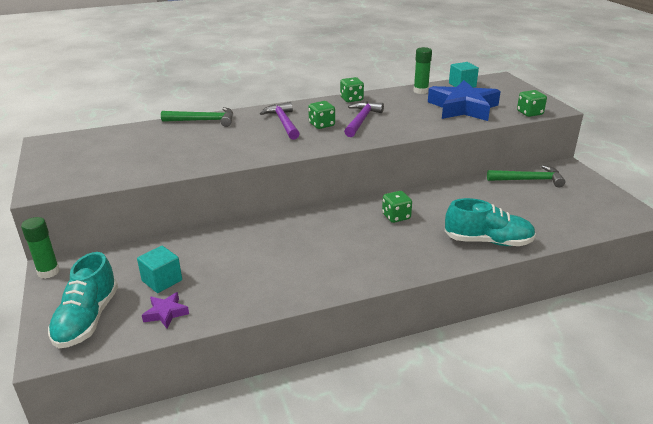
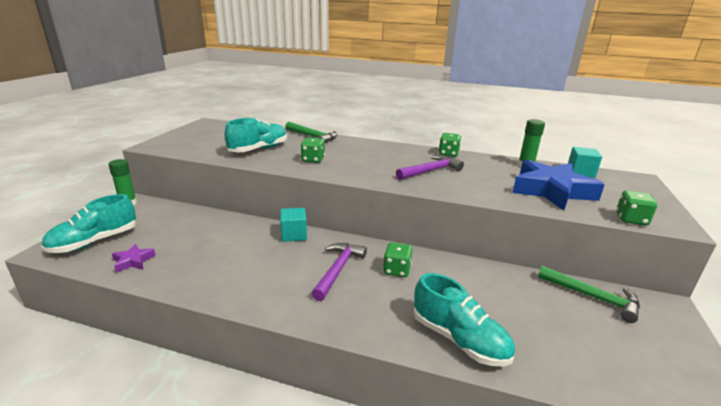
camera: 35 degrees right, 5 degrees down
(162, 280) = (167, 238): turquoise cube -> turquoise cube (294, 235)
(174, 152) = (259, 149): none -> turquoise shoe
(283, 123) = (364, 154): purple hammer -> purple hammer (338, 270)
(321, 125) = (391, 164): green dice -> green dice (313, 160)

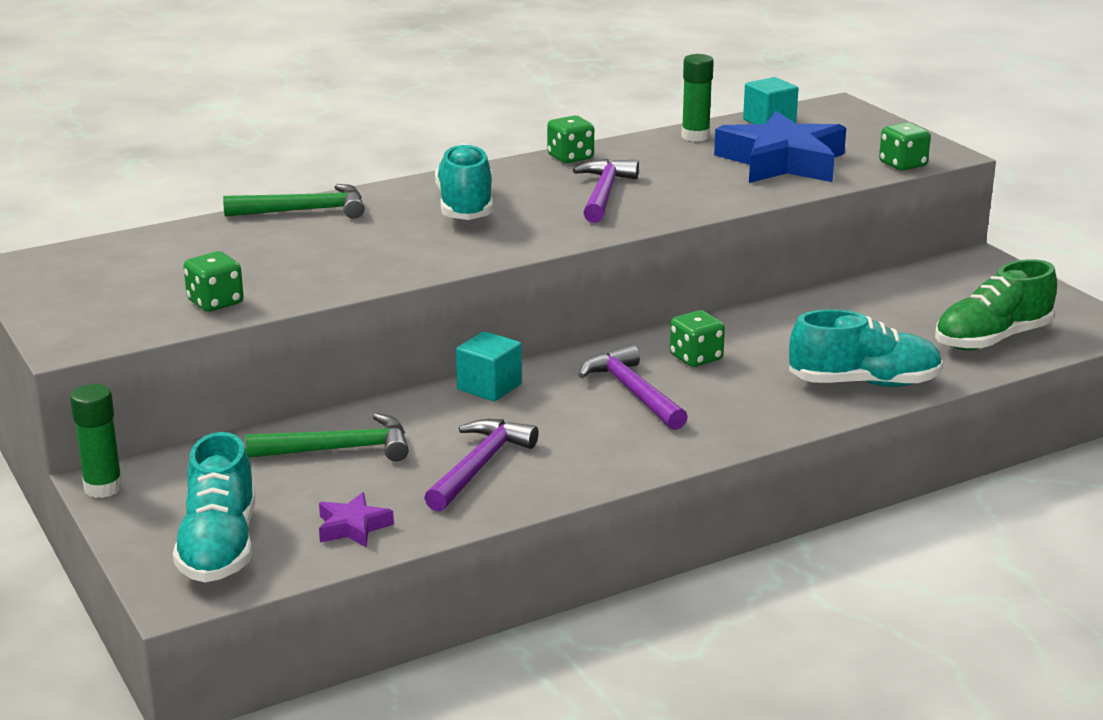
camera: 45 degrees left, 0 degrees up
(218, 265) = (479, 466): none -> purple hammer
(259, 149) = (281, 267): turquoise shoe -> turquoise shoe (465, 206)
(313, 160) = (412, 246): green dice -> green dice (215, 302)
(592, 297) = (913, 284): green hammer -> green hammer (338, 449)
(599, 365) = (992, 339): none -> green shoe

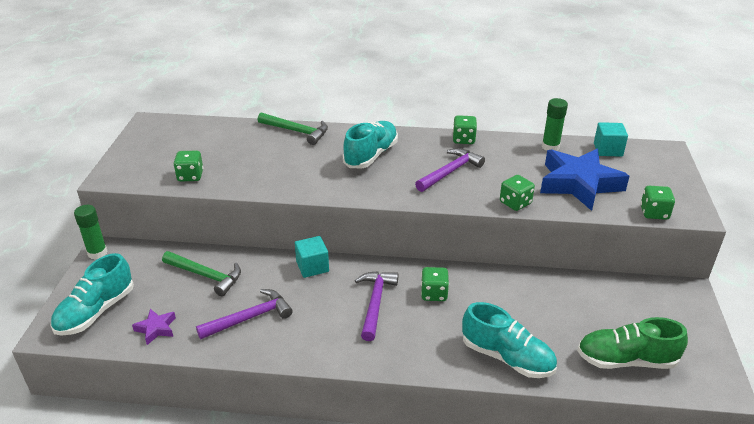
camera: 35 degrees right, 10 degrees up
(733, 200) = (515, 203): none -> green dice

